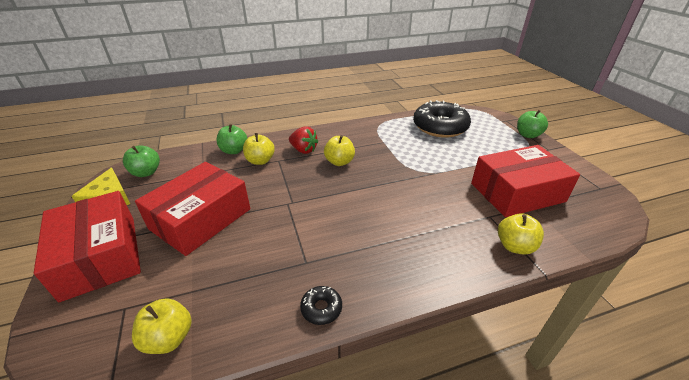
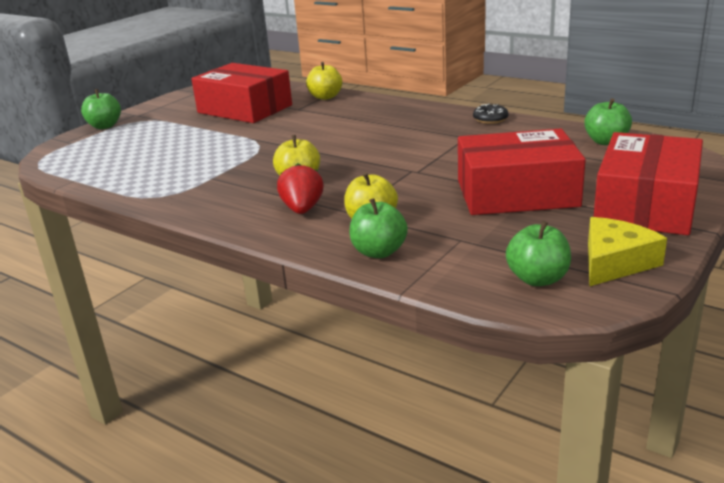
camera: 125 degrees left, 10 degrees down
(169, 338) = (606, 142): yellow apple -> green apple
(440, 127) = (126, 164): black donut -> none

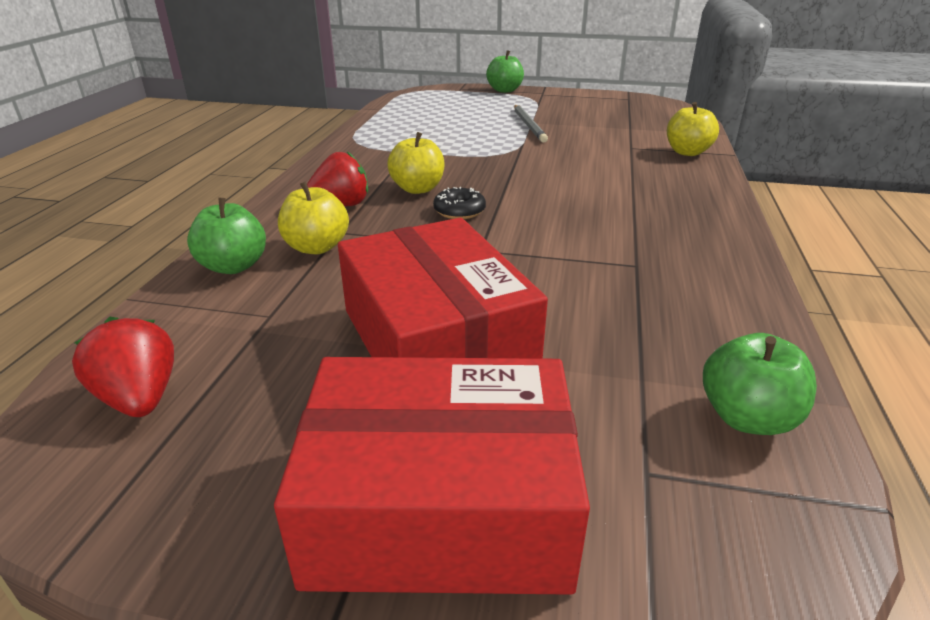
camera: 65 degrees right, 5 degrees up
(211, 130) = (529, 125): none -> grey pencil
(245, 109) = (602, 125): red box -> none
(490, 119) = (733, 273): black donut -> black donut (459, 211)
(537, 279) = (140, 398): green apple -> red strawberry
(615, 262) = (183, 480): yellow cheese -> none

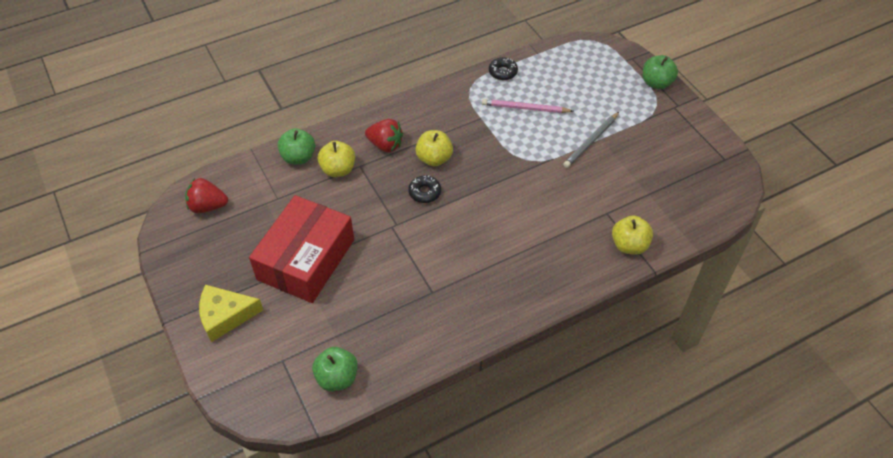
camera: 50 degrees right, 20 degrees up
(140, 398) = (208, 206): red strawberry -> red strawberry turned 105 degrees counterclockwise
(370, 125) = (502, 72): none -> black donut
(436, 132) = (525, 108): none -> pink pencil
(440, 506) = (225, 316): red box -> yellow cheese

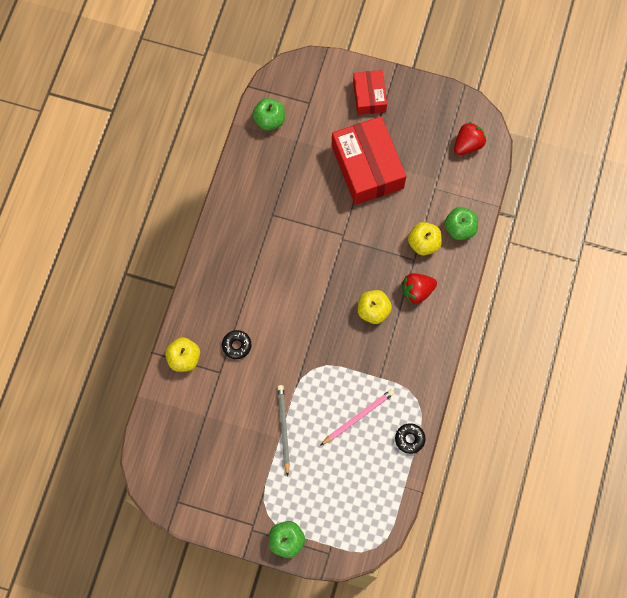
camera: 135 degrees right, 20 degrees up
(225, 316) = (369, 96): yellow cheese -> red box
(424, 192) = (350, 278): black donut -> black donut (236, 345)

